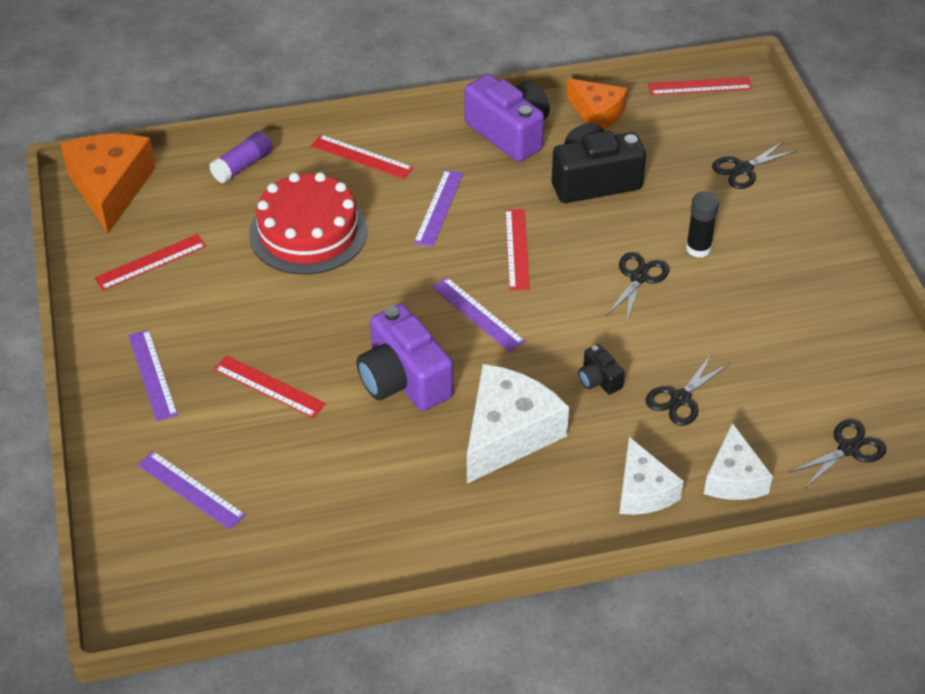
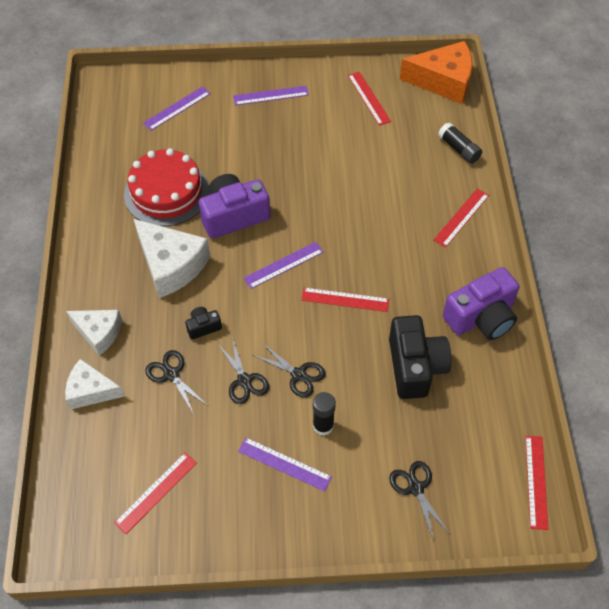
camera: 100 degrees right, 10 degrees up
(242, 166) = (458, 149): purple glue stick -> black glue stick
(269, 386) = (246, 148): red ruler -> red ruler (156, 492)
(308, 232) = (384, 179): red cake -> red cake (166, 192)
(439, 208) = (398, 257): purple ruler -> purple ruler (284, 464)
(597, 113) = (502, 387): orange cheese -> none
(643, 491) = (99, 333): white cheese -> white cheese turned 150 degrees counterclockwise
(848, 449) = (91, 476): black scissors -> black scissors (244, 380)

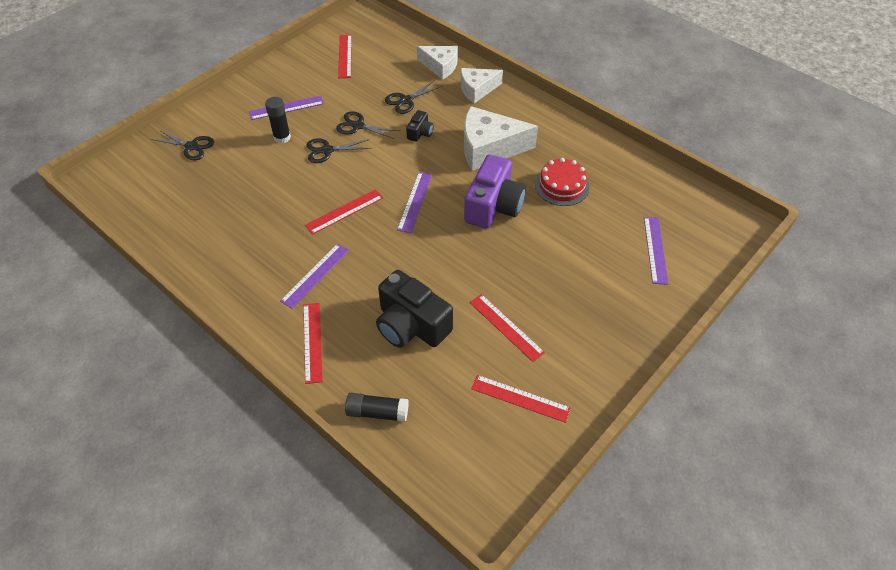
camera: 135 degrees right, 5 degrees down
(91, 391) = (440, 66): white cheese -> white cheese turned 60 degrees clockwise
(166, 192) = (562, 186): red cake -> red cake, size x0.64
(171, 374) = (406, 100): black scissors -> black scissors turned 135 degrees clockwise
(271, 95) = (605, 324): purple ruler -> purple ruler (315, 275)
(415, 366) = (250, 206): black camera -> black camera (411, 325)
(443, 81) = (472, 489): orange cheese -> none
(481, 317) = (226, 272): purple camera -> none
(536, 481) = (109, 199): red ruler -> red ruler (506, 327)

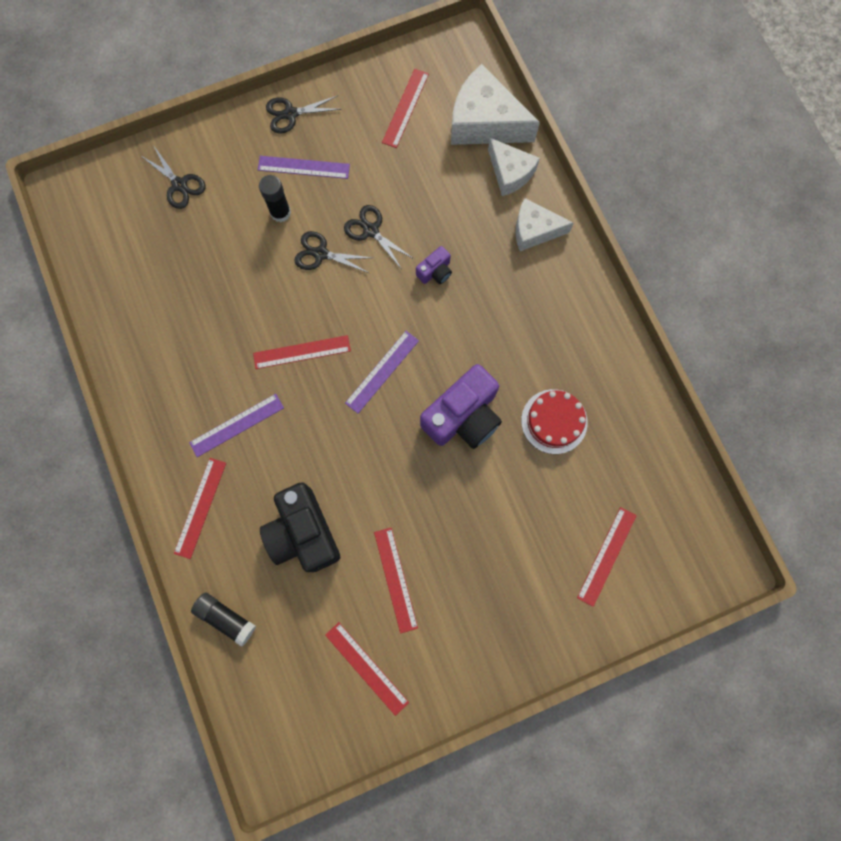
camera: 25 degrees right, 25 degrees up
(406, 100) = (443, 213): black scissors -> black scissors (290, 114)
(420, 133) = (435, 271): black camera -> purple camera
(489, 148) = (501, 329): white cheese -> white cheese (484, 122)
(655, 249) = (606, 556): purple ruler -> red ruler

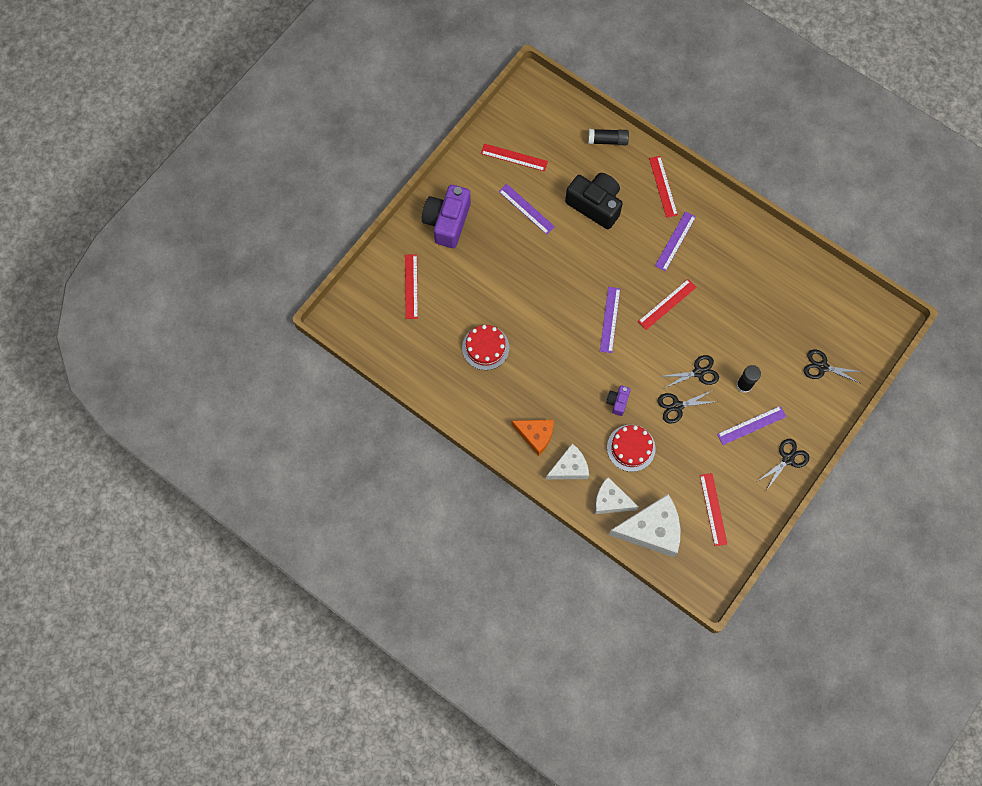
camera: 150 degrees right, 5 degrees down
(371, 230) = (677, 406): black scissors -> black scissors turned 150 degrees clockwise
(395, 579) = (526, 209): red ruler -> purple ruler
(452, 214) = (631, 448): none -> red cake
(463, 416) = (543, 320): purple camera -> purple camera (447, 222)
(553, 285) = (535, 435): none -> orange cheese

